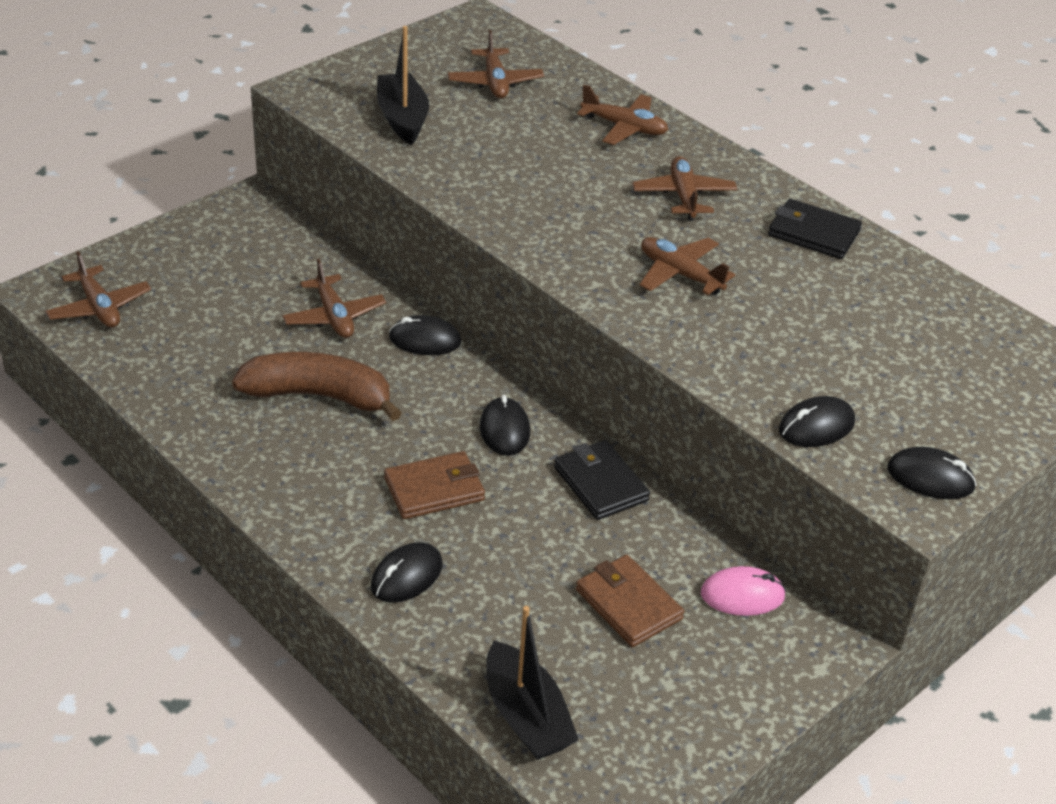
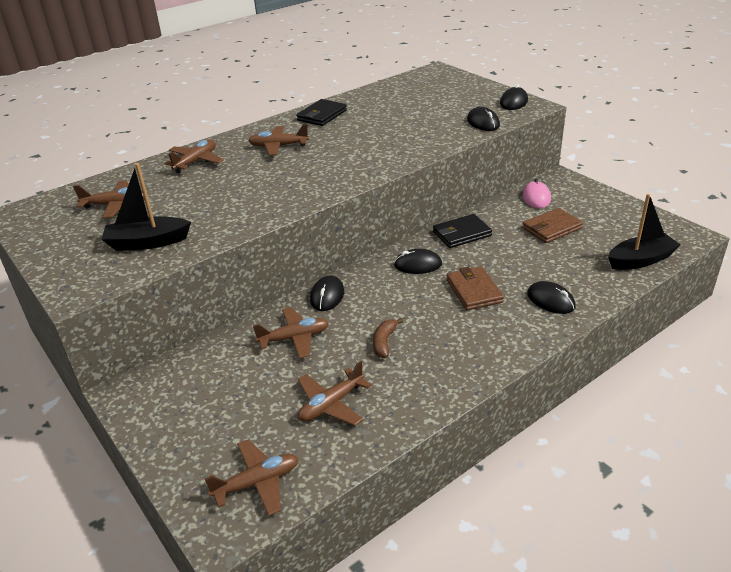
camera: 80 degrees left, 5 degrees down
(318, 396) = (384, 342): brown banana -> brown banana, size x0.47
(680, 274) = (356, 150): brown plane -> brown plane (331, 404)

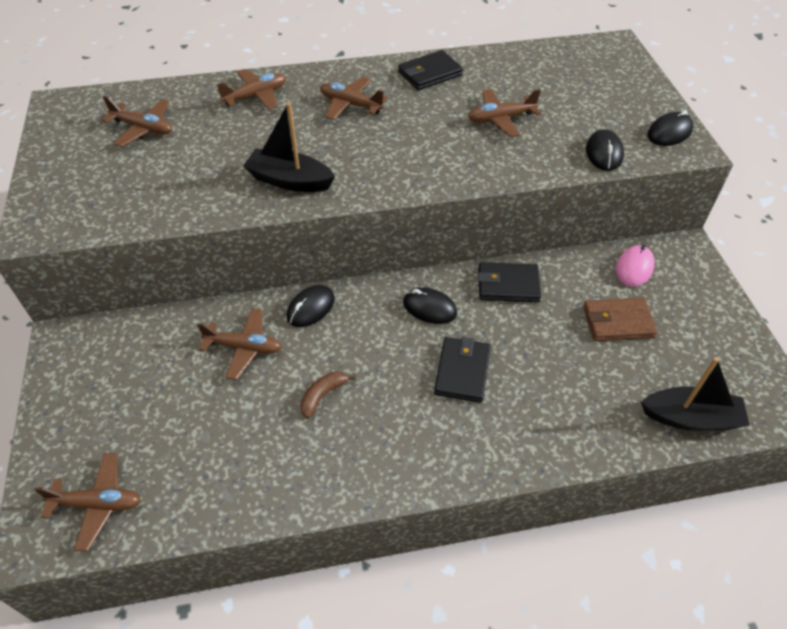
camera: 25 degrees right, 15 degrees up
(147, 242) = (134, 192): black boat -> black boat (289, 180)
(331, 404) = (221, 447): brown plane -> brown plane (501, 119)
(474, 291) = (462, 371): brown wallet -> black wallet
(550, 300) = (537, 425): black mouse -> none

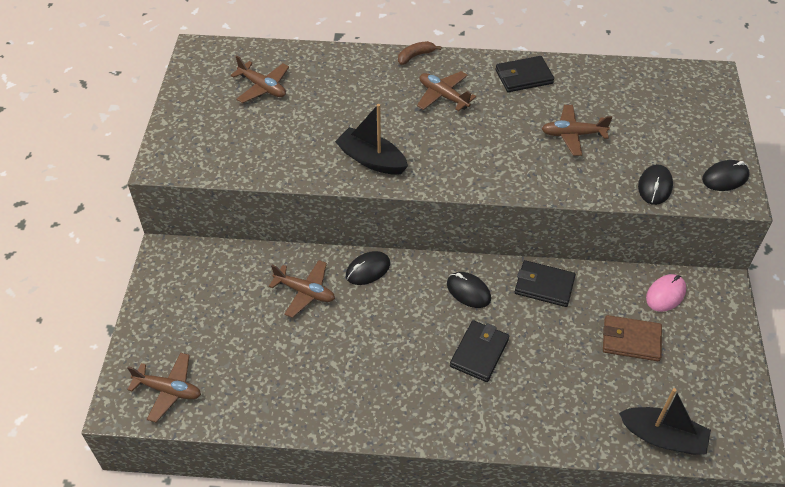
camera: 15 degrees right, 0 degrees up
(256, 96) = (363, 72): brown plane -> none
(323, 395) = (358, 346): brown banana -> brown banana (415, 56)

